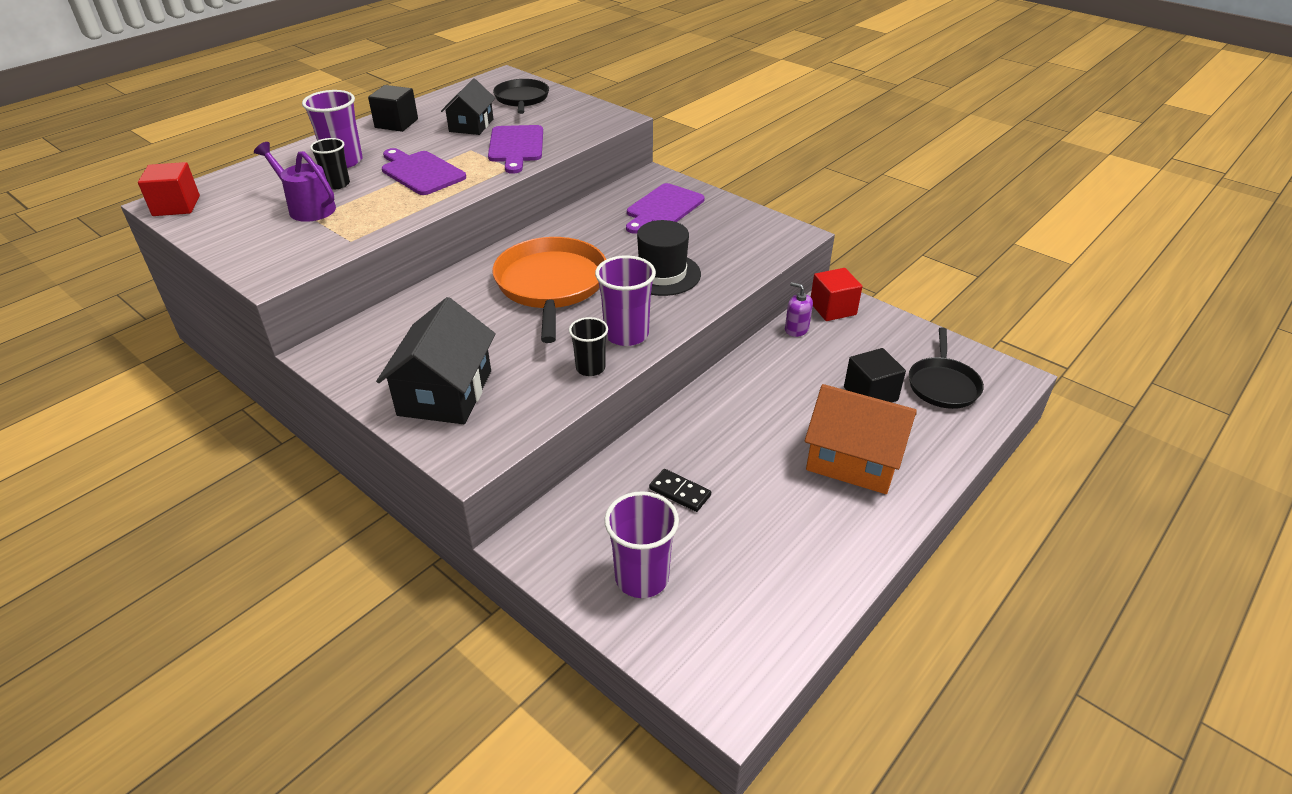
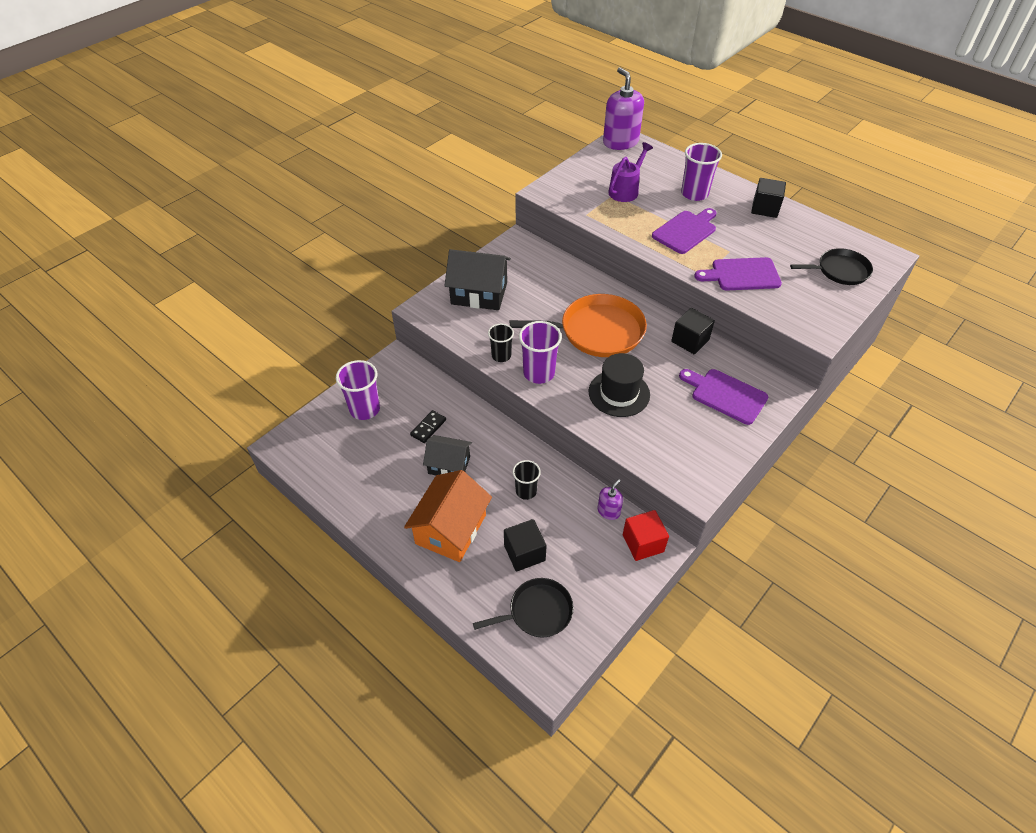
camera: 90 degrees right, 10 degrees up
(176, 206) = (620, 142): red cube -> purple soap dispenser
(337, 184) = (660, 197): black cup -> black cup (526, 491)
(471, 125) = (774, 247): black house -> black house (449, 465)
(576, 222) = (690, 341): none -> black cube
(943, 384) = (537, 612): black pan -> black pan turned 150 degrees clockwise

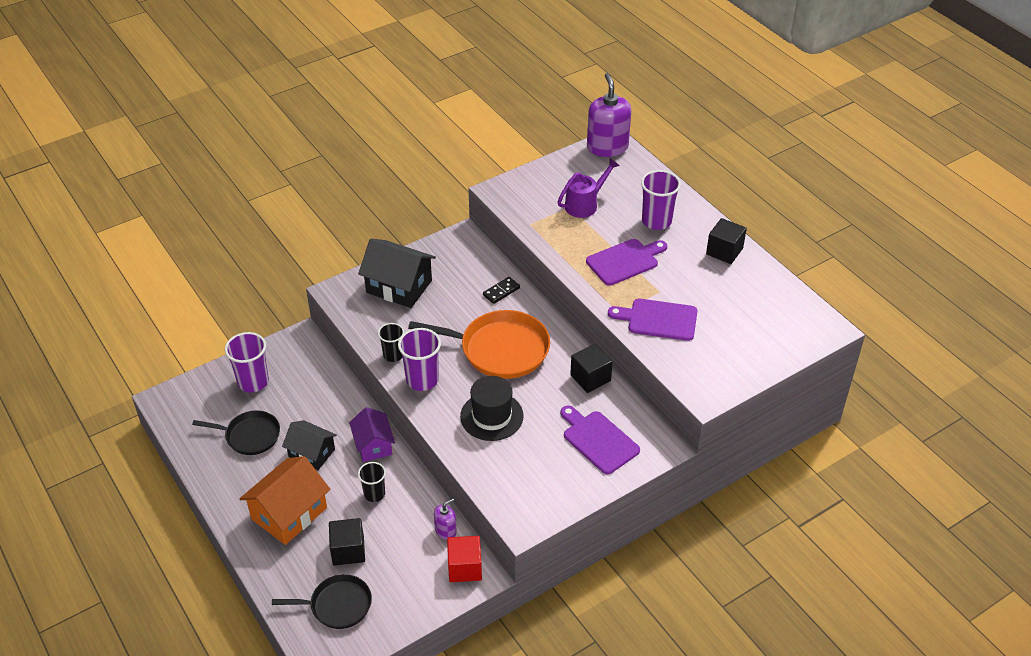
camera: 15 degrees right, 5 degrees down
(428, 428) = (306, 413): black domino -> black domino (501, 291)
(505, 444) = (373, 445): none -> purple house
(840, 271) = (766, 335): black pan -> black pan (250, 436)

